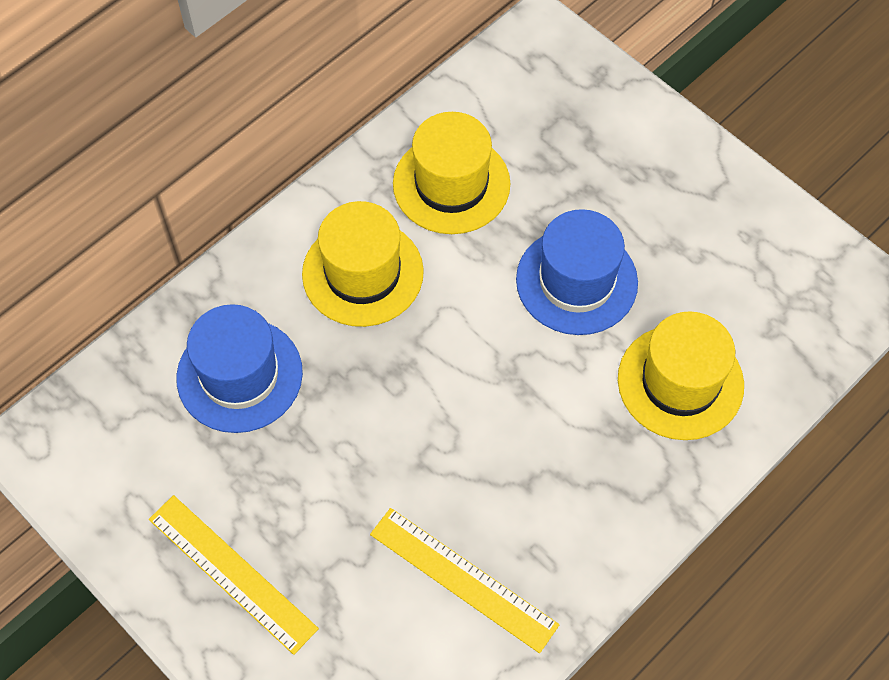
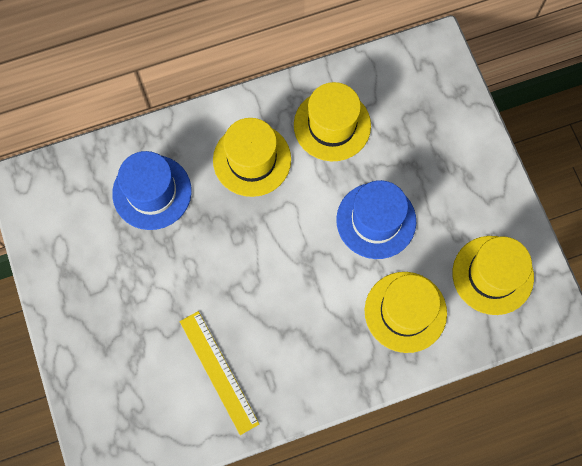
camera: 25 degrees right, 10 degrees up
(232, 573) = (93, 308): yellow ruler -> none
(769, 285) = (492, 275): none -> yellow hat

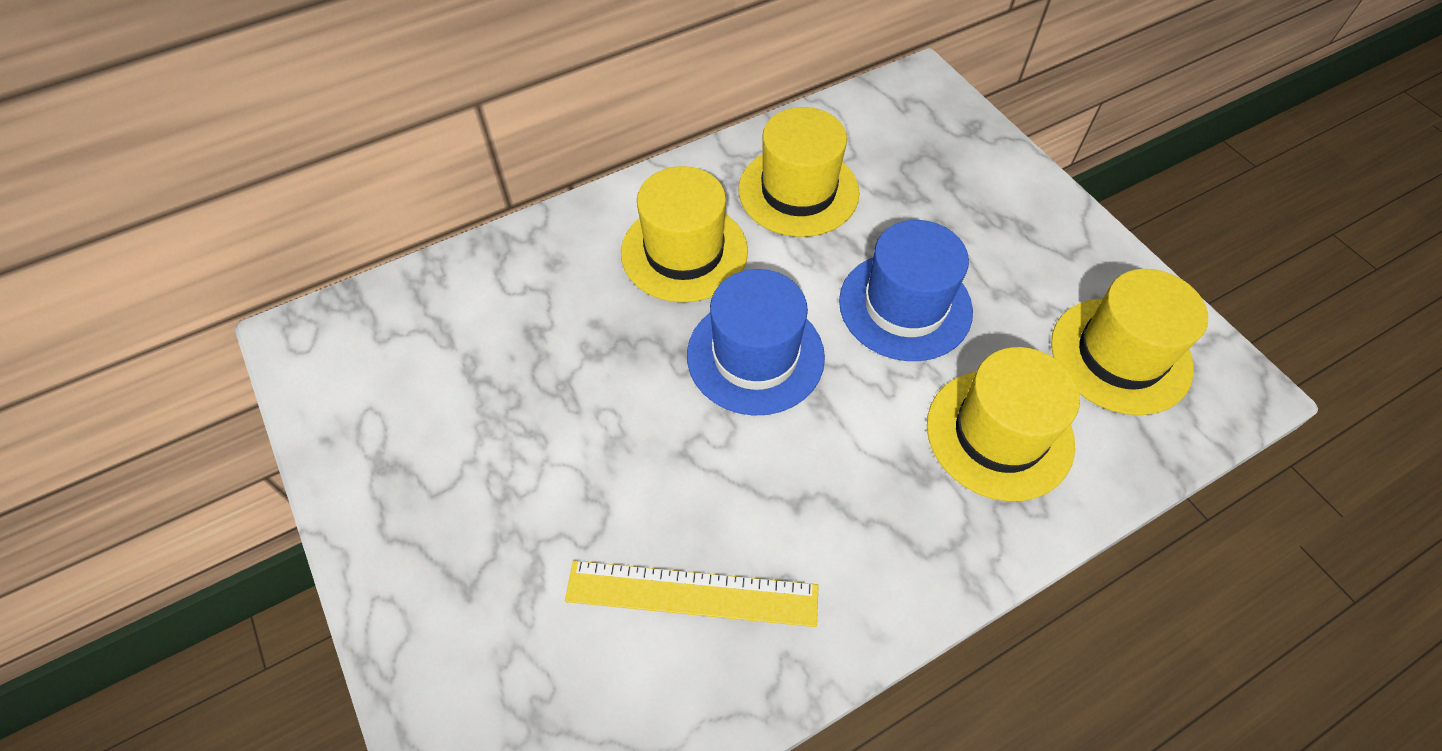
camera: 10 degrees left, 15 degrees down
(152, 192) = (526, 319): blue hat -> blue hat (755, 355)
(218, 372) = (692, 593): yellow ruler -> yellow ruler turned 45 degrees counterclockwise

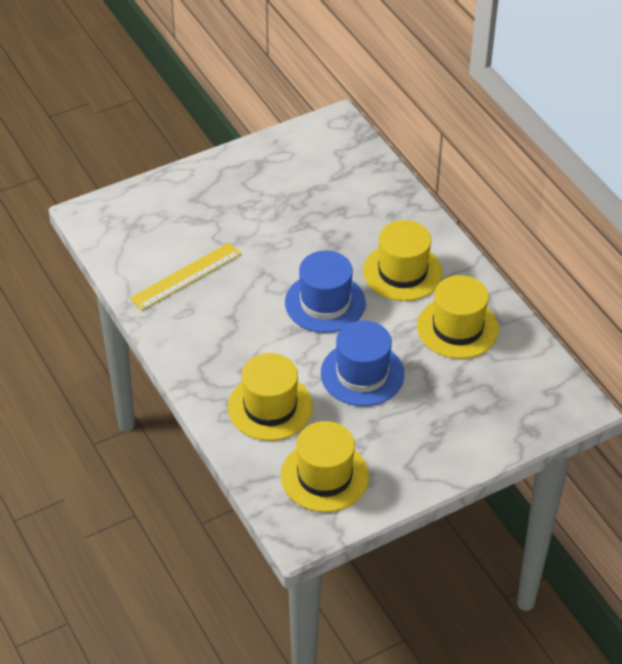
camera: 90 degrees right, 10 degrees down
(692, 593) = (186, 276): yellow ruler -> yellow ruler turned 45 degrees clockwise

